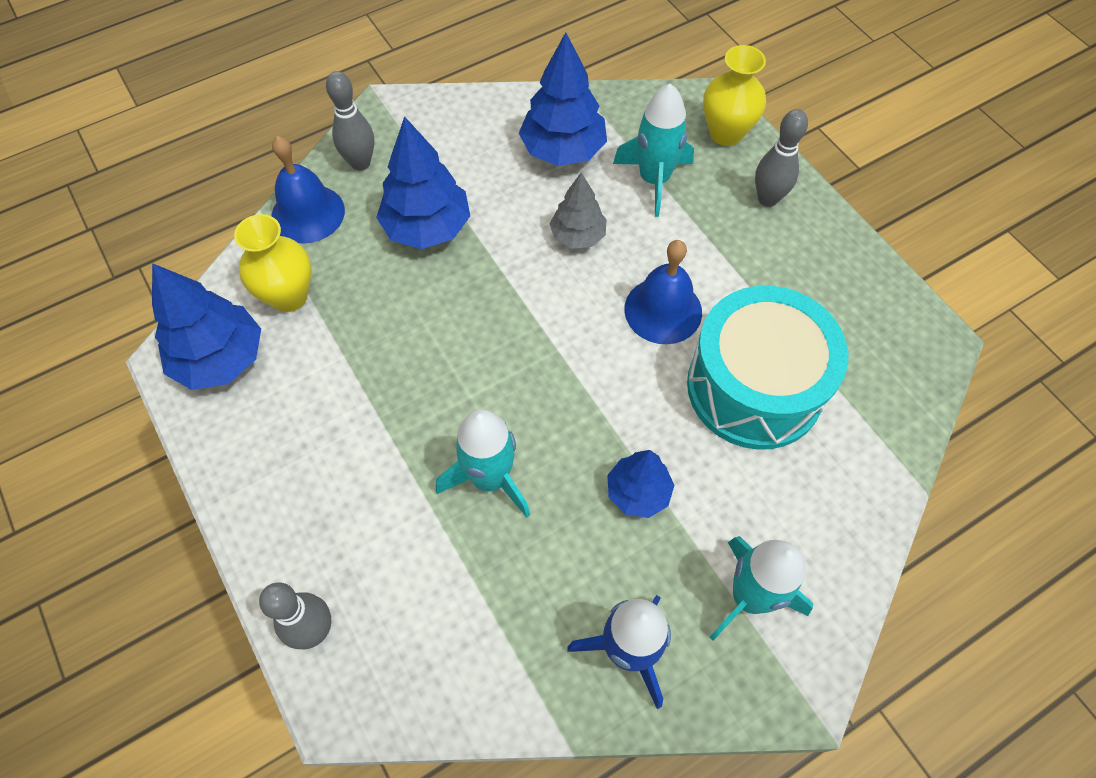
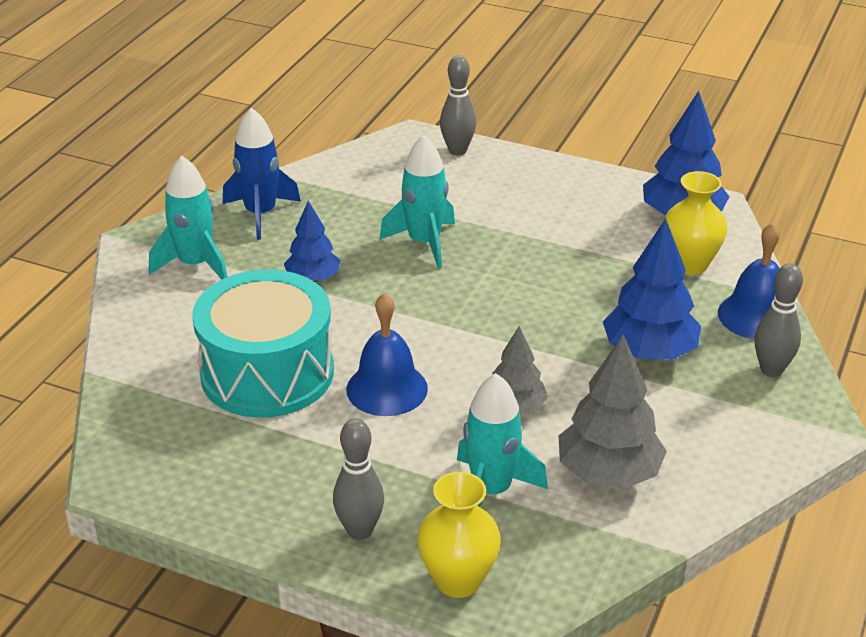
camera: 145 degrees right, 25 degrees down
(563, 150) = (608, 473): blue tree -> grey tree

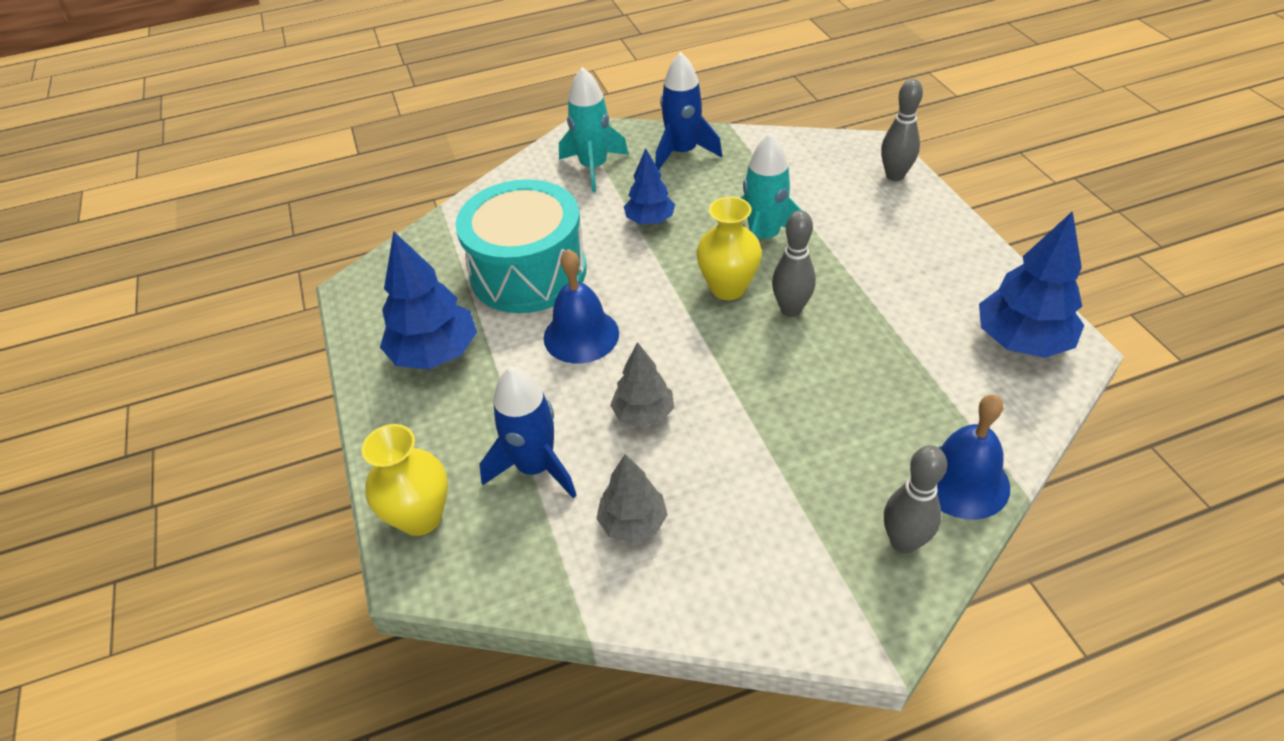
camera: 50 degrees right, 10 degrees up
(359, 531) = (420, 428): grey bowling pin -> grey bowling pin (791, 309)
(491, 491) = (535, 467): turquoise rocket -> blue rocket
(608, 473) = (633, 522): grey tree -> grey tree, size x0.62
(649, 352) = (814, 444): blue tree -> blue tree (435, 353)
(689, 264) = (964, 390): yellow vase -> yellow vase (728, 288)

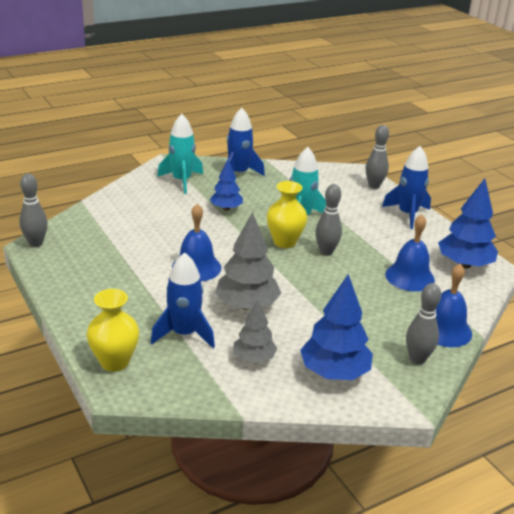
camera: 15 degrees left, 15 degrees down
(359, 284) = (36, 243): none -> grey bowling pin
(435, 353) = (100, 279): blue tree -> blue tree (334, 372)
(528, 272) = (152, 235): turquoise drum -> none
(643, 414) = (247, 305): grey tree -> grey tree, size x1.61
(921, 365) = (409, 277): none -> blue bell
(940, 234) = (407, 214): none -> blue rocket

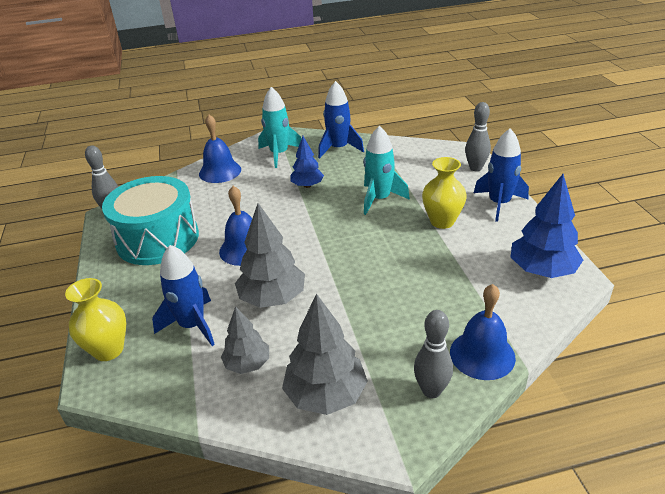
camera: 20 degrees right, 5 degrees up
(102, 265) = (157, 239): none -> turquoise drum
(284, 242) = (348, 227): yellow vase -> yellow vase (442, 221)
(326, 252) = (387, 242): grey bowling pin -> none
(334, 372) = (326, 395): blue tree -> grey tree
(409, 277) = (469, 281): blue bell -> blue bell (220, 171)

